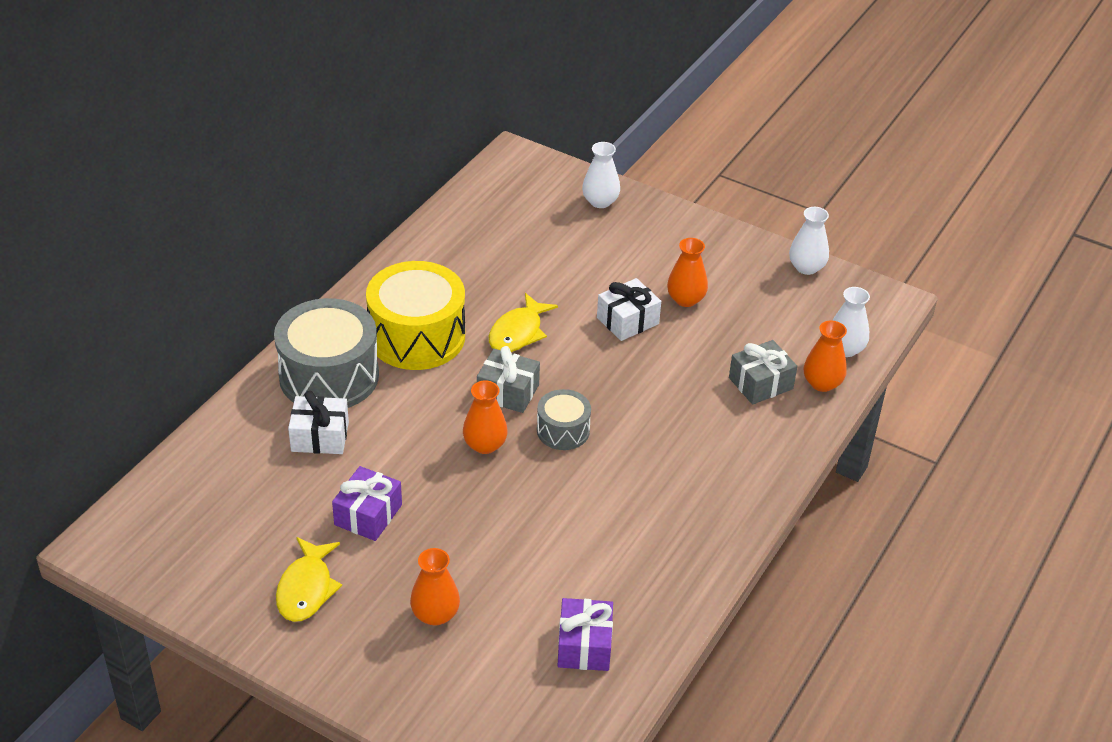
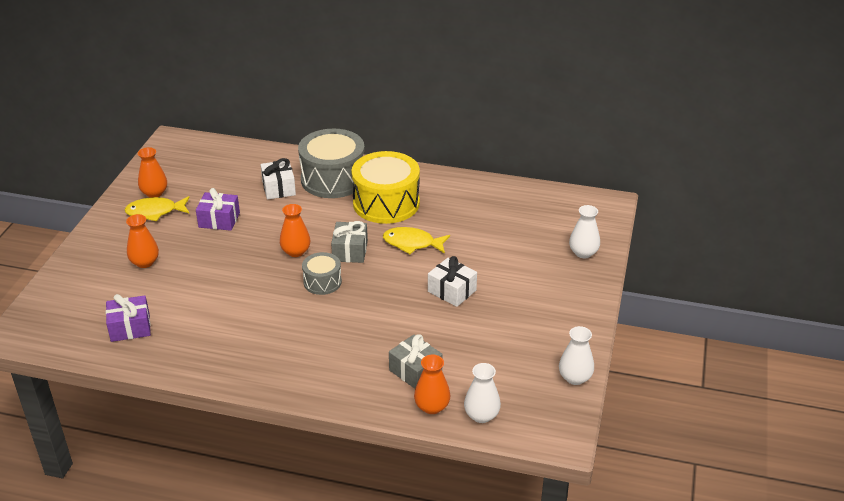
camera: 75 degrees right, 5 degrees down
(685, 299) = (493, 316): orange vase -> orange vase (154, 193)

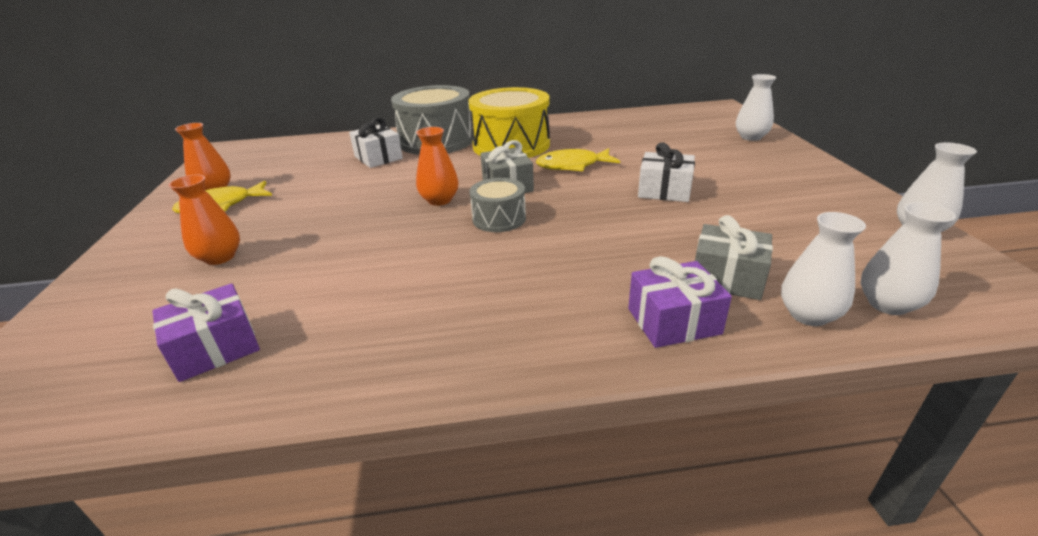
camera: 20 degrees left, 5 degrees down
(219, 220) = (317, 195): purple gift -> purple gift (673, 321)
(432, 407) = (808, 315): orange vase -> white vase

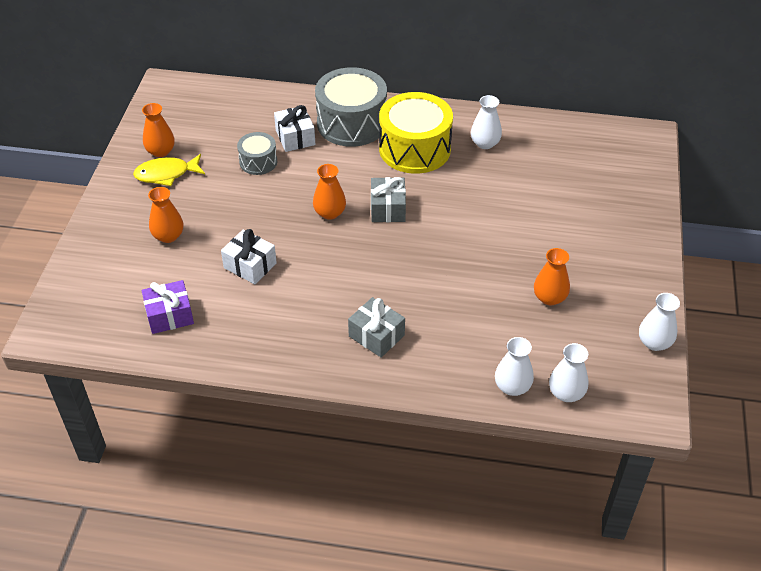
camera: 15 degrees right, 15 degrees up
(499, 219) = (366, 247): grey drum -> grey drum (258, 162)
(572, 166) = (452, 195): yellow fish -> none
(664, 191) = (505, 249): white gift -> white gift (250, 265)
(673, 321) = (431, 369): purple gift -> none
(727, 278) = (486, 346): grey gift -> grey gift (376, 336)
(751, 137) = (634, 195): white vase -> white vase (485, 143)
(753, 217) = (549, 298): none -> orange vase

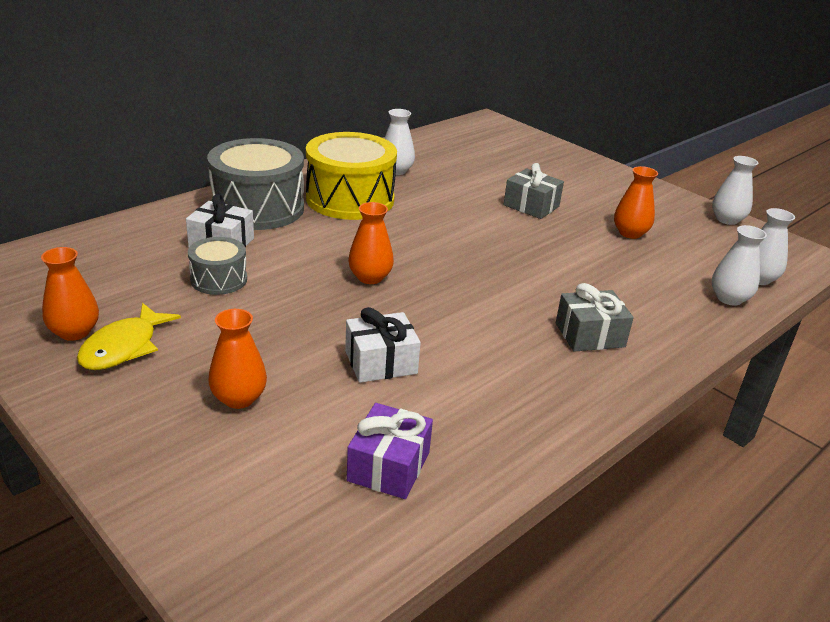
camera: 55 degrees left, 15 degrees down
(388, 208) = (411, 247): grey gift -> grey gift (531, 206)

